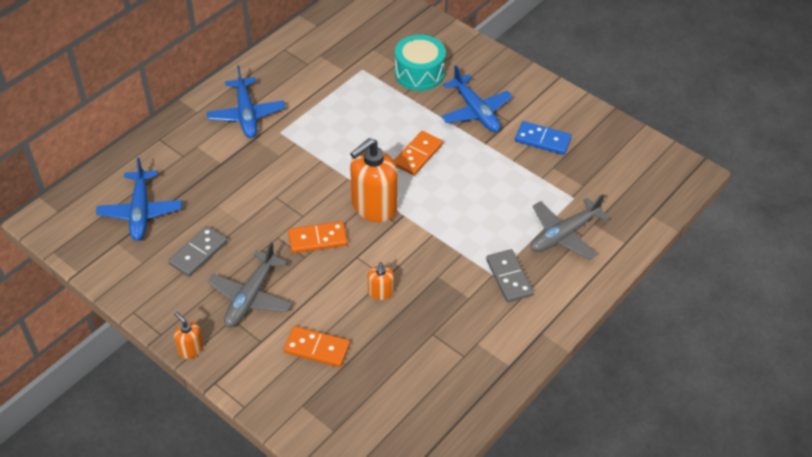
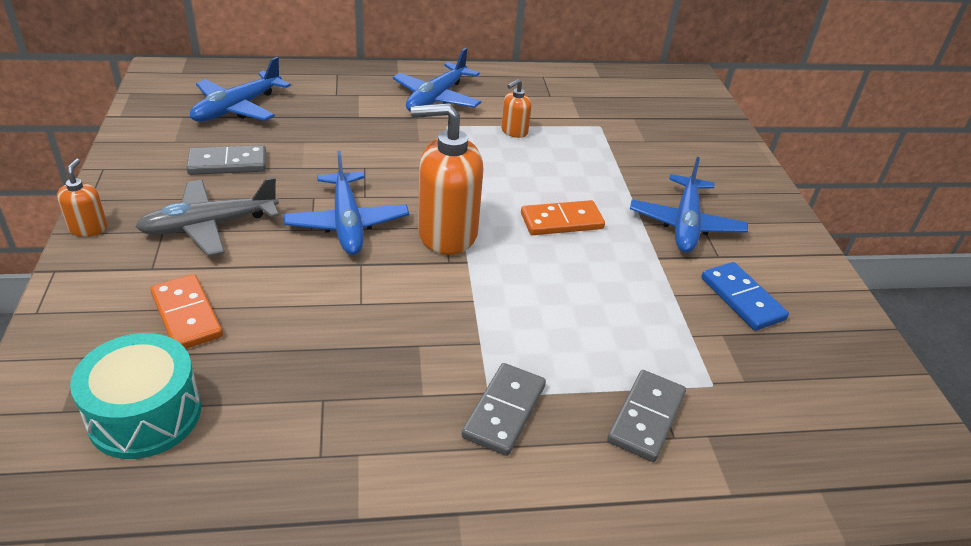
camera: 40 degrees right, 10 degrees down
(317, 239) = (347, 223): orange domino -> blue plane
(380, 292) = (332, 313): orange soap dispenser -> orange soap dispenser (514, 131)
(419, 73) = (660, 160): turquoise drum -> turquoise drum (145, 414)
(564, 235) = (646, 417): grey plane -> grey domino

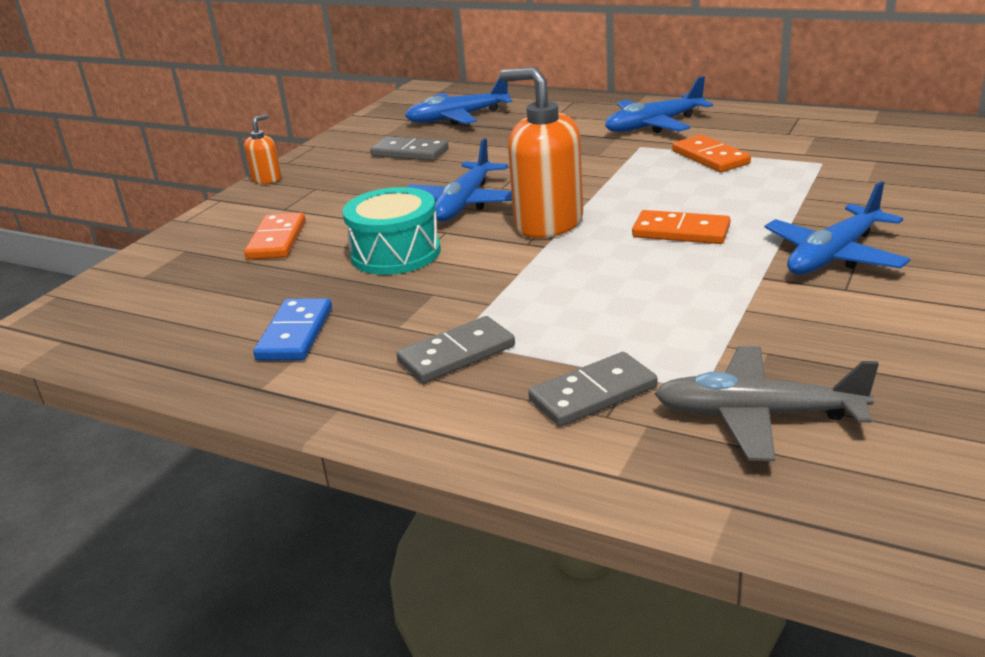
camera: 40 degrees right, 10 degrees down
(145, 414) = (188, 290): turquoise drum -> turquoise drum (395, 253)
(209, 226) = (352, 189): grey plane -> grey plane (757, 415)
(514, 131) = (710, 157): orange soap dispenser -> orange domino
(742, 299) = (832, 329): blue domino -> blue domino (295, 334)

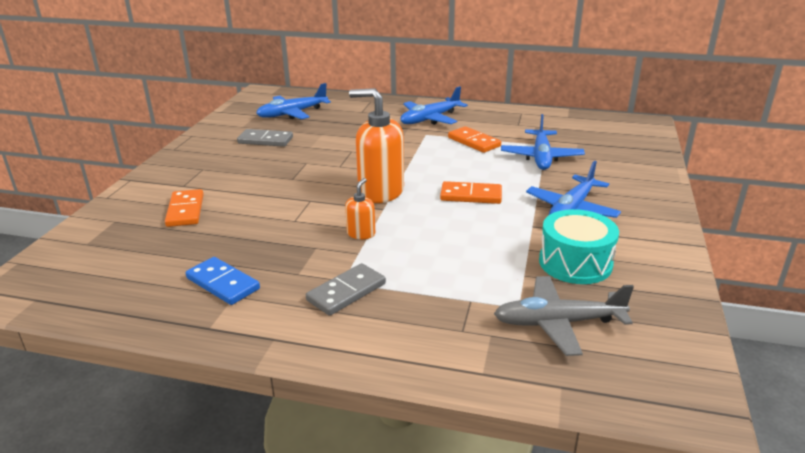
camera: 15 degrees left, 0 degrees up
(267, 179) = (162, 162): orange soap dispenser -> orange soap dispenser (361, 234)
(295, 334) = (223, 283): blue domino -> blue domino turned 45 degrees counterclockwise
(395, 253) = (279, 218): turquoise drum -> turquoise drum (575, 263)
(464, 203) = (317, 178): blue plane -> blue plane (541, 157)
(593, 394) = (448, 315): grey domino -> none

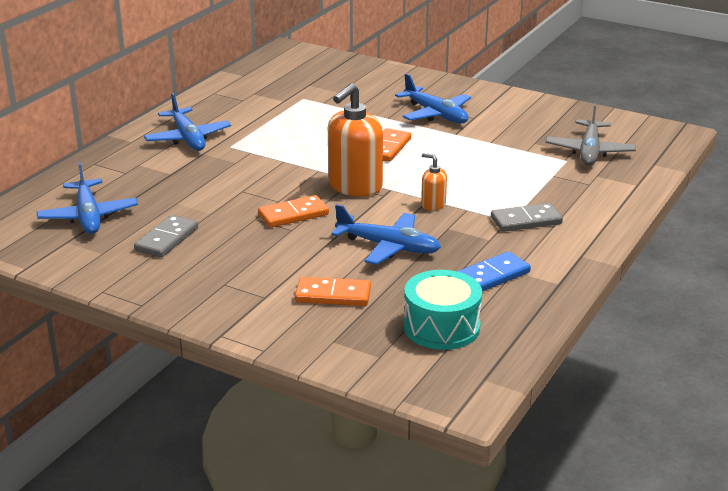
camera: 75 degrees left, 0 degrees up
(346, 292) = (526, 221): grey domino -> grey domino turned 75 degrees counterclockwise
(474, 142) = (270, 127): orange domino -> orange domino (293, 214)
(541, 157) = (329, 105): blue plane -> blue plane (388, 247)
(575, 263) = (517, 130): turquoise drum -> turquoise drum (441, 327)

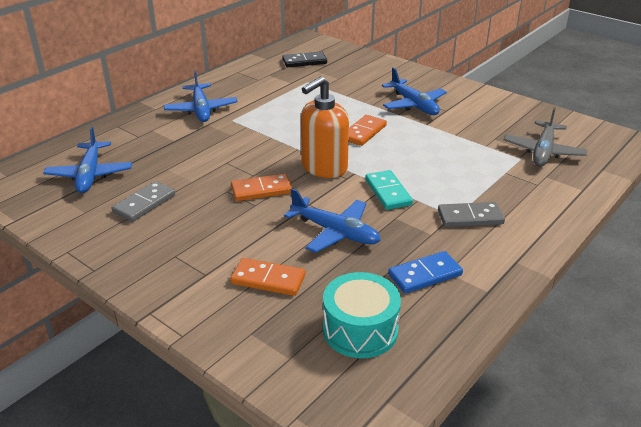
camera: 10 degrees right, 5 degrees up
(291, 75) = (304, 61): none -> black domino
(433, 205) = (388, 192): orange soap dispenser -> turquoise domino

